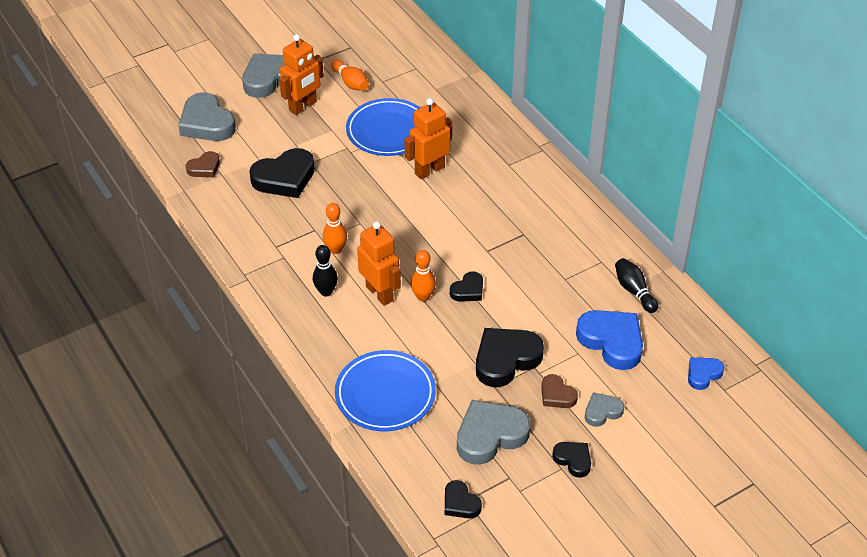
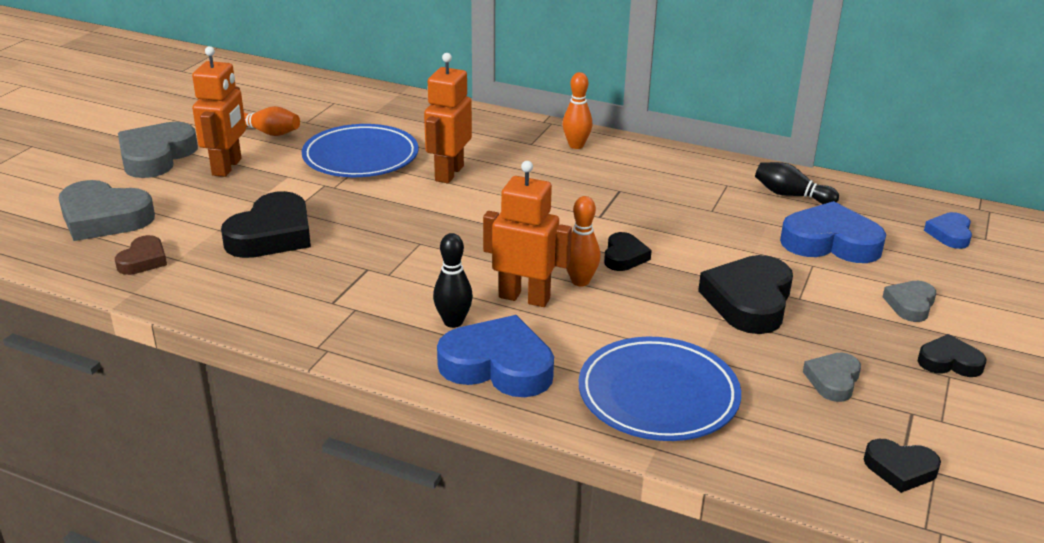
camera: 35 degrees left, 15 degrees down
(322, 333) = (498, 366): none -> blue heart
(335, 249) = (417, 277): orange bowling pin -> orange bowling pin (576, 145)
(490, 435) = (833, 380): grey heart -> grey heart, size x0.54
(557, 395) = (846, 310): brown heart -> none

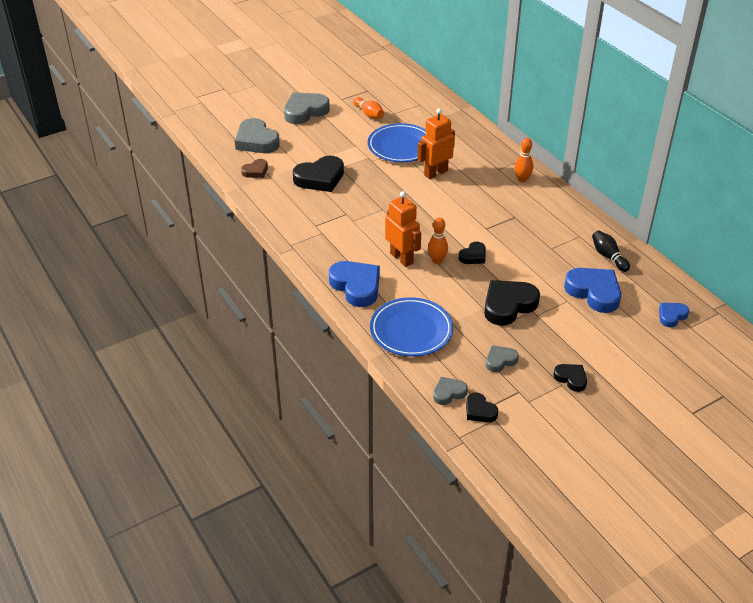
camera: 35 degrees right, 10 degrees up
(227, 167) = (332, 130): orange robot -> none
(453, 322) = (358, 257): black bowling pin -> none
(910, 304) = (591, 343): grey heart -> grey heart (448, 393)

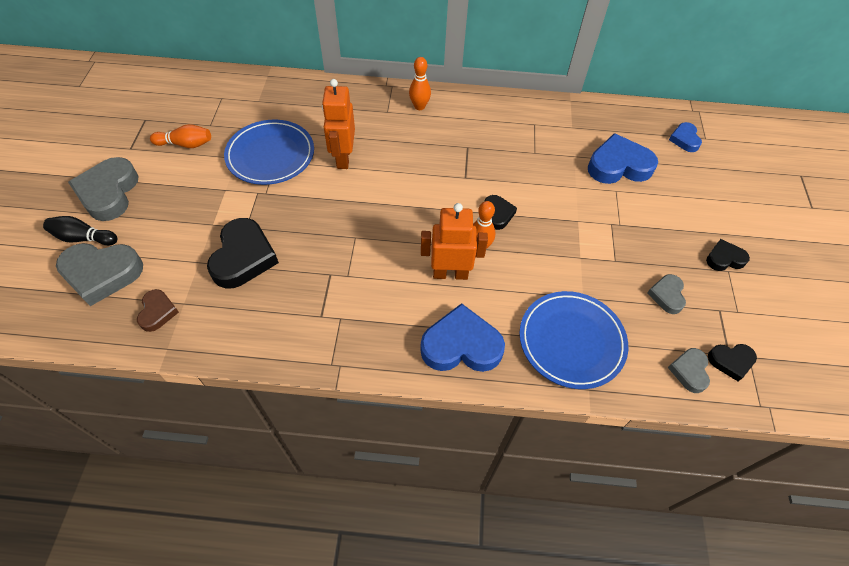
camera: 55 degrees left, 15 degrees up
(508, 305) = (591, 236): black heart -> none
(608, 256) = (578, 125): black bowling pin -> black bowling pin (83, 238)

